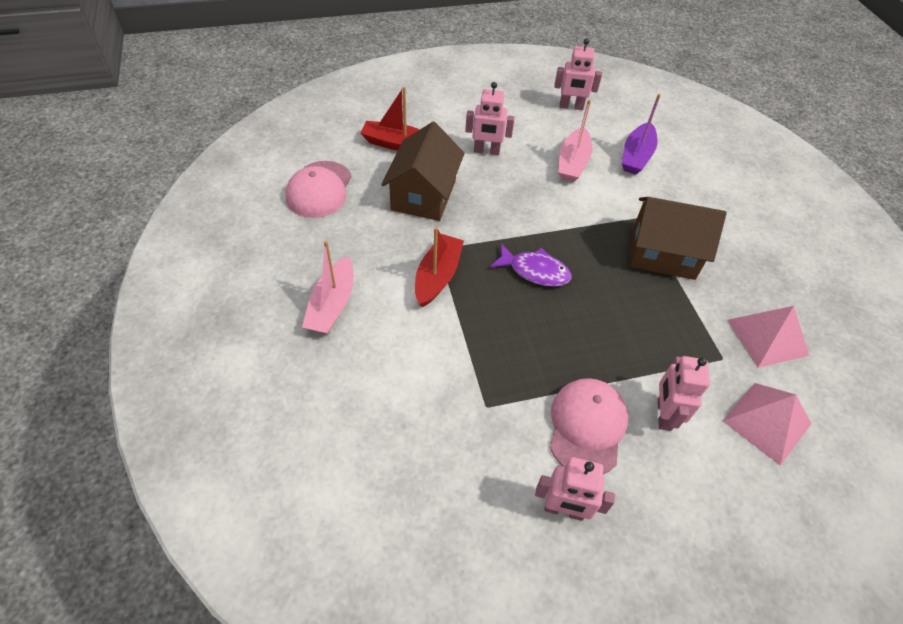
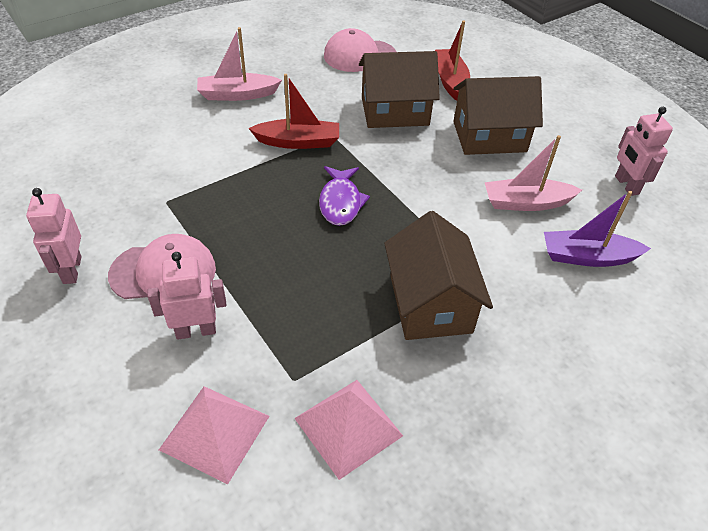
camera: 70 degrees right, 5 degrees down
(486, 151) = (489, 136): pink robot -> brown house

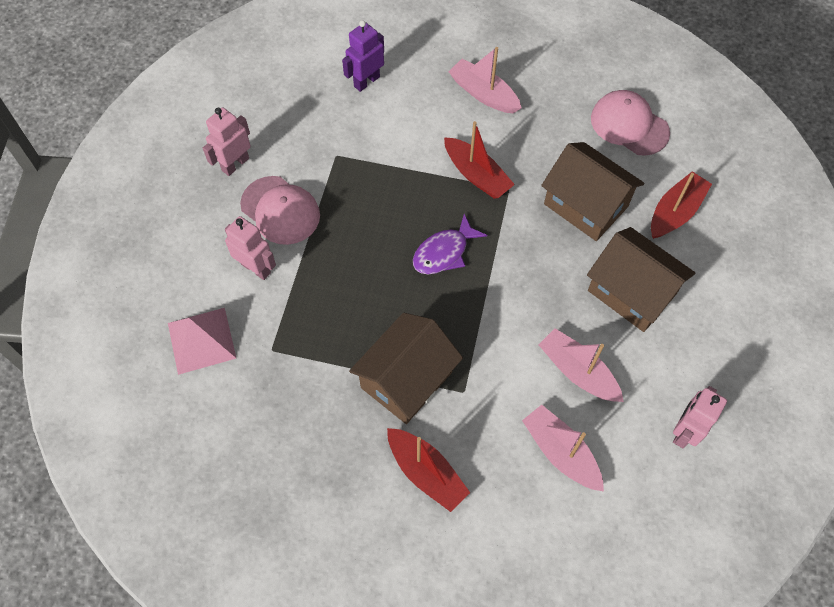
camera: 50 degrees right, 15 degrees up
(129, 140) = (366, 81): none -> purple robot
(348, 427) = (267, 405): pink pyramid -> none
(533, 352) = (426, 472): none -> red boat
(587, 257) = (560, 452): purple boat -> pink boat

